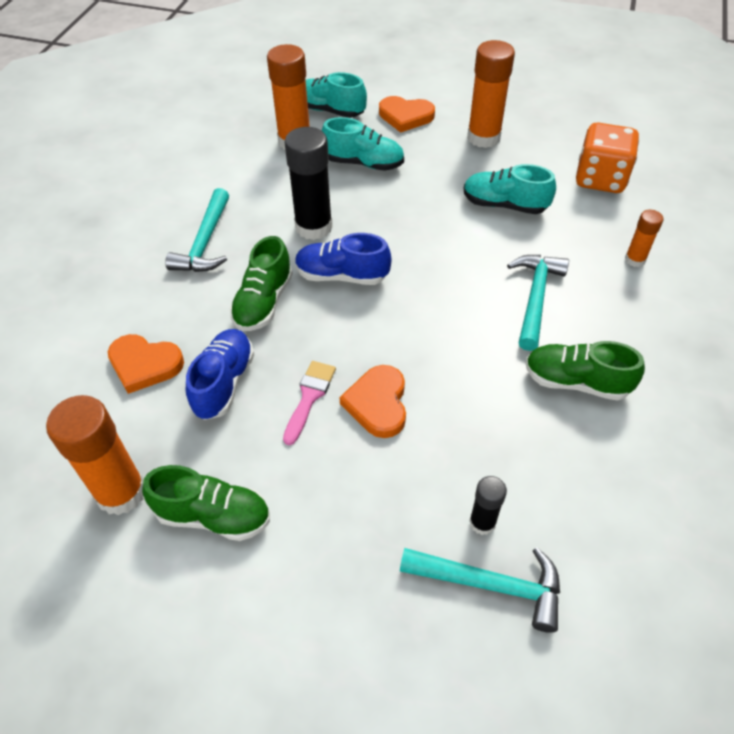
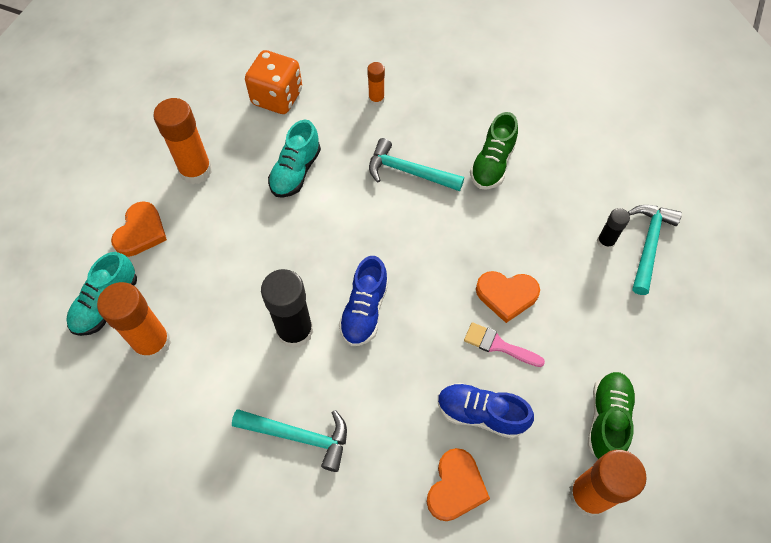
camera: 85 degrees left, 10 degrees up
(263, 302) = (389, 379): green shoe -> none
(364, 163) = (208, 278): turquoise shoe -> none

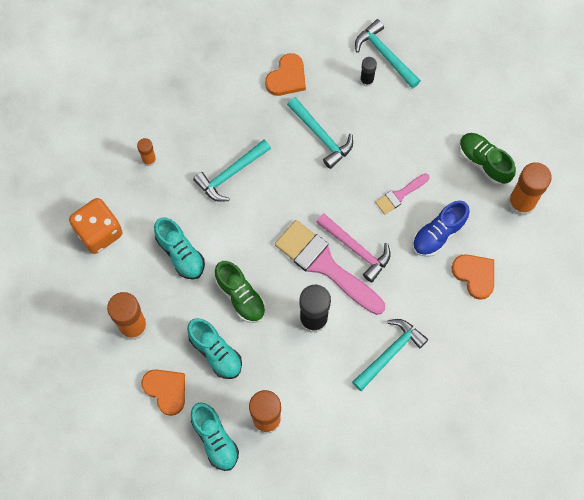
camera: 60 degrees left, 10 degrees up
(205, 255) = (215, 352): none -> turquoise shoe
(364, 311) = (325, 265): blue shoe -> pink brush
(403, 333) = (356, 249): none -> pink hammer
(492, 164) = (260, 113): green shoe -> green shoe (240, 296)
(506, 295) = (368, 168): orange heart -> orange heart (287, 77)
(509, 231) = (321, 136): none -> turquoise hammer

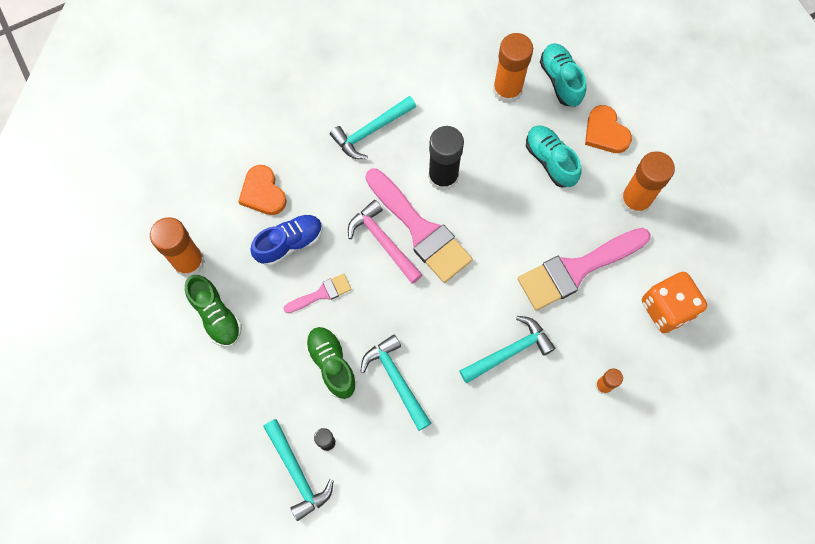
camera: 170 degrees left, 0 degrees up
(180, 253) = (577, 269): turquoise shoe -> pink brush
(240, 296) = (516, 212): green shoe -> green shoe (332, 364)
(287, 77) = (424, 463): orange heart -> none

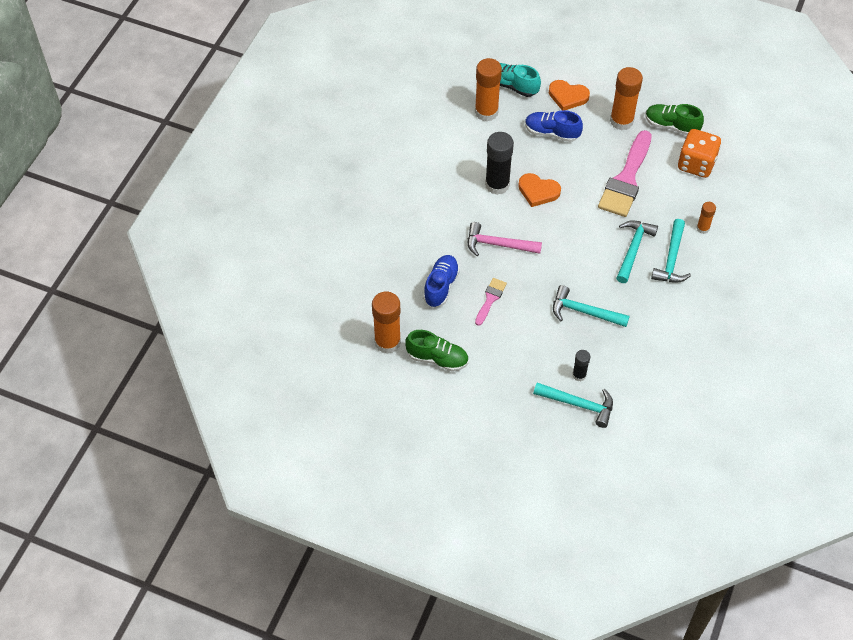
camera: 40 degrees left, 15 degrees down
(263, 193) = (394, 270): orange heart -> orange heart (538, 191)
(332, 364) = (537, 332): green shoe -> green shoe (671, 126)
(370, 131) = (426, 190): turquoise hammer -> turquoise hammer (671, 259)
(420, 230) = (513, 222): pink brush -> none
(550, 161) = (551, 133): turquoise shoe -> blue shoe

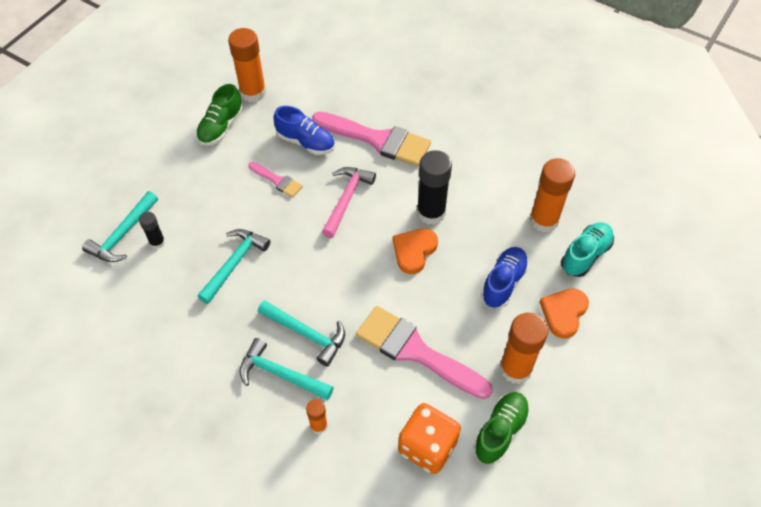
camera: 100 degrees right, 0 degrees up
(426, 232) = (377, 140): none -> pink brush

